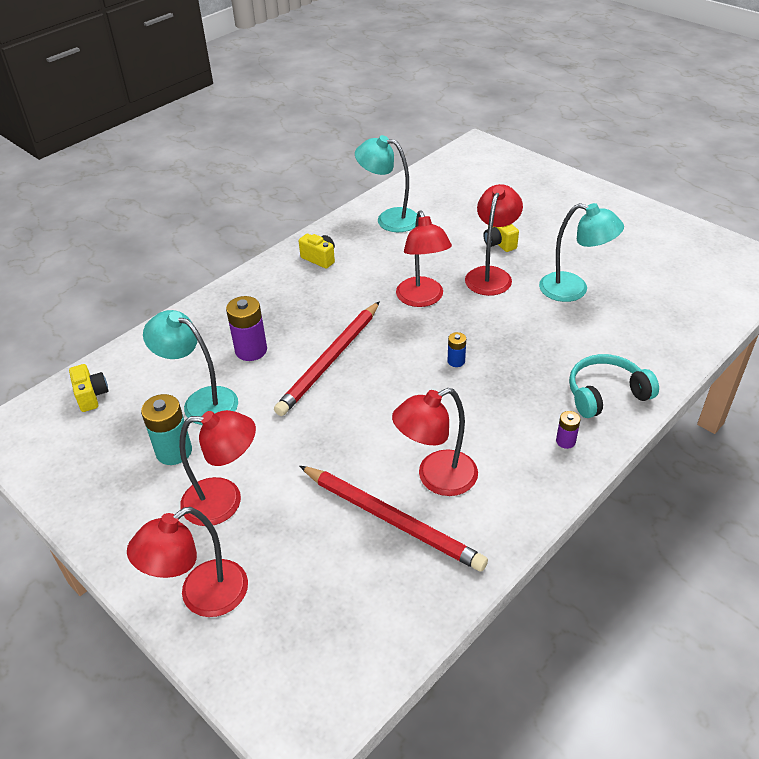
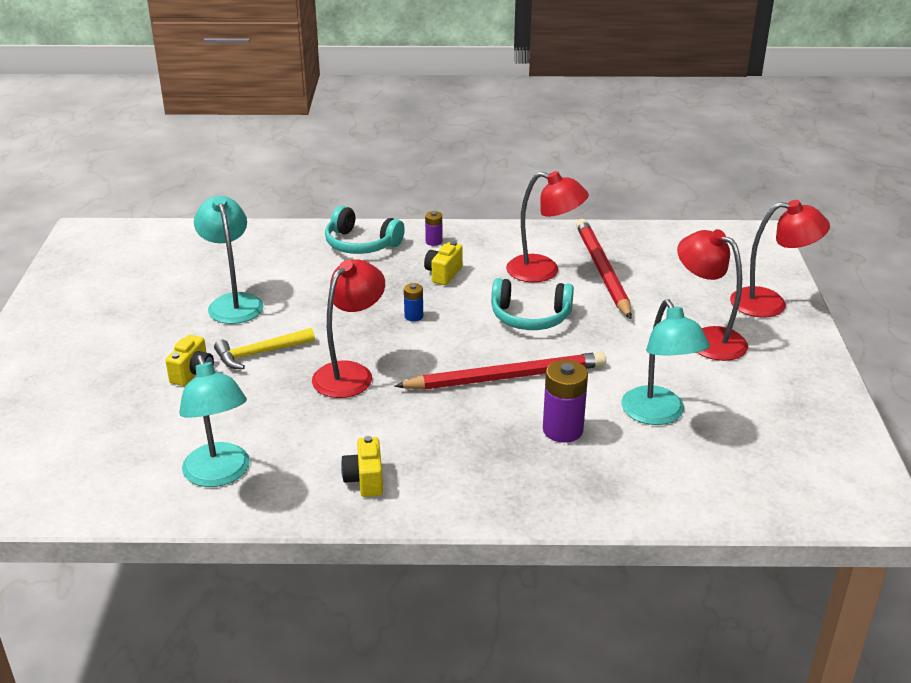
camera: 135 degrees left, 10 degrees down
(91, 396) = (763, 486): yellow camera -> yellow camera (443, 274)
(174, 451) = (718, 391): turquoise battery -> none
(381, 420) = (530, 317): none -> turquoise headphones
(491, 275) = (260, 353): red lamp -> yellow hammer

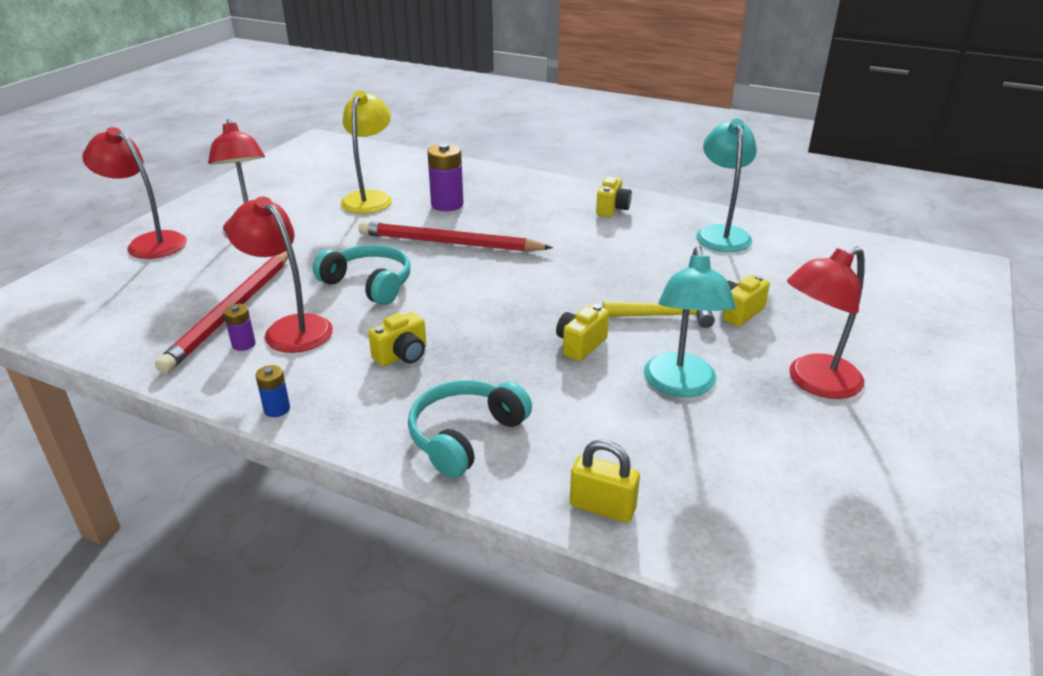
camera: 155 degrees left, 0 degrees up
(263, 234) = (602, 507): none -> yellow padlock
(319, 312) = (580, 345): none -> yellow camera
(350, 373) = (582, 277): red lamp -> red lamp (814, 382)
(361, 244) = (465, 436): turquoise headphones -> turquoise headphones turned 105 degrees counterclockwise
(413, 316) = (481, 314): blue battery -> blue battery (277, 409)
(434, 241) = (364, 409): purple battery -> purple battery (243, 344)
(658, 415) = (370, 198): turquoise lamp -> yellow lamp

